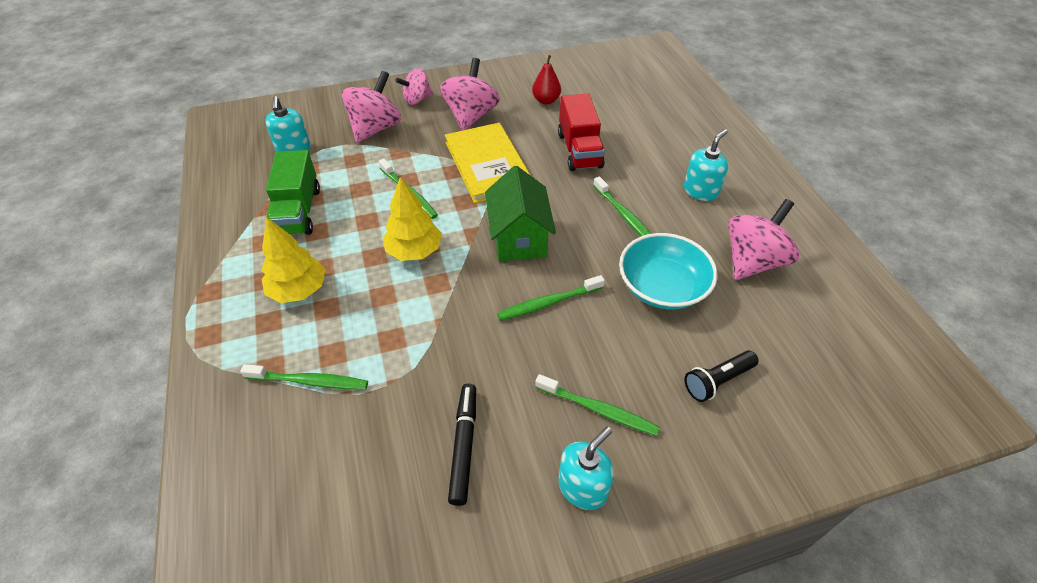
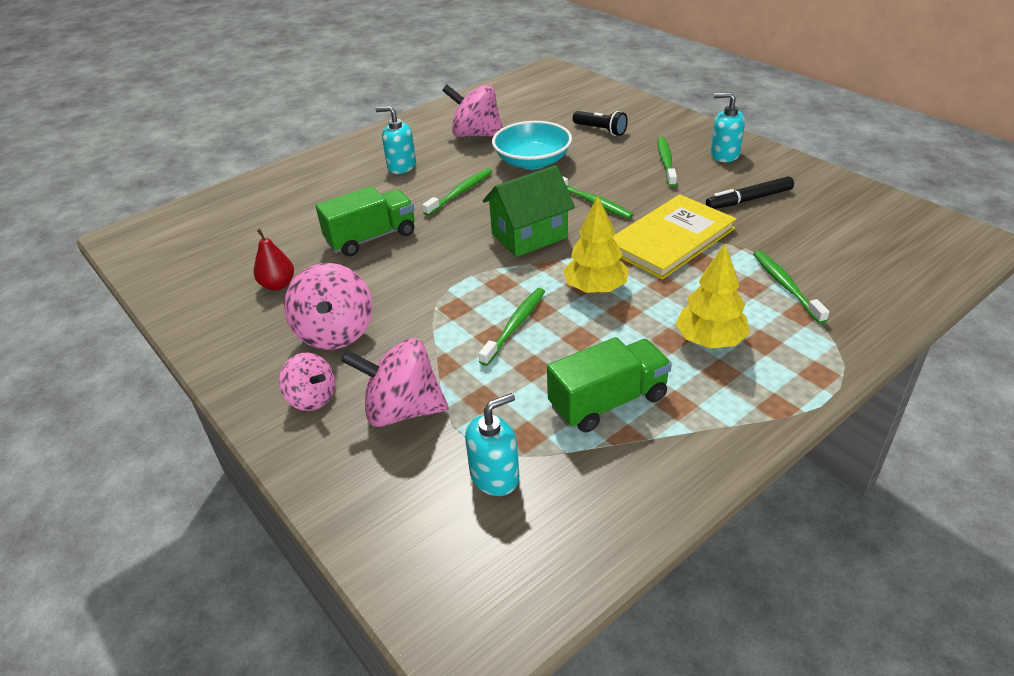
camera: 110 degrees left, 10 degrees down
(471, 116) = (335, 333): pink spinning top -> pink spinning top turned 90 degrees counterclockwise
(488, 165) = (430, 288): yellow book -> yellow book (670, 239)
(579, 150) = (371, 238): red truck -> green truck

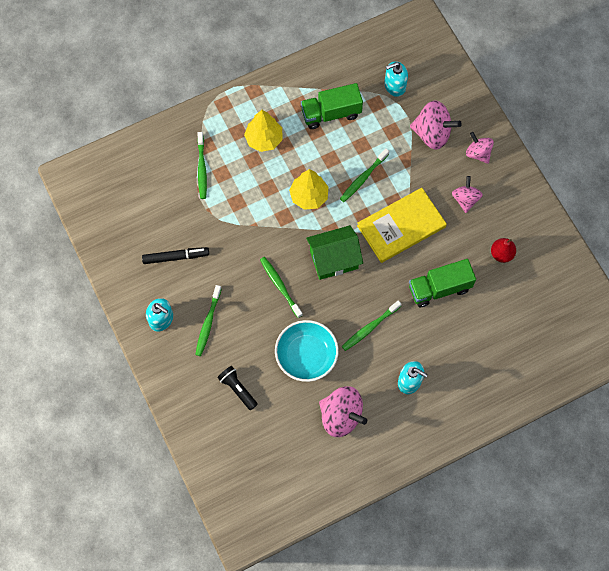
camera: 170 degrees left, 30 degrees up
(335, 333) = (465, 199): pink spinning top -> pink spinning top, size x0.62
(670, 239) = (246, 229): yellow book -> yellow book (401, 226)

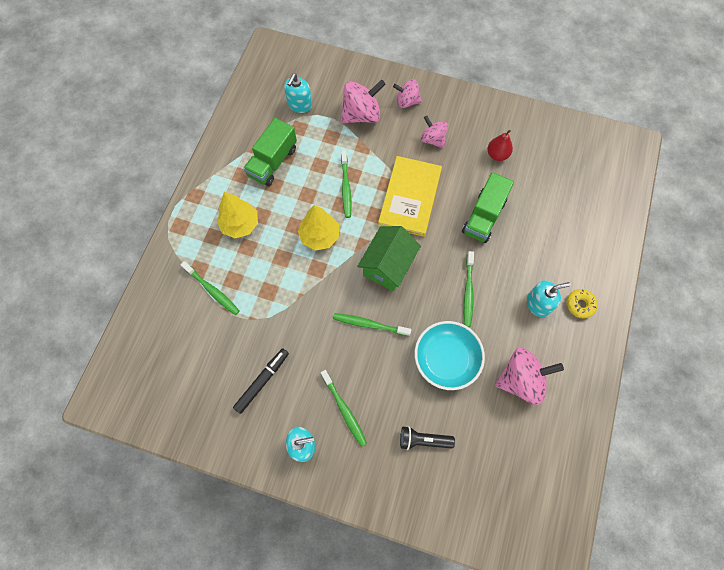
camera: 45 degrees left, 0 degrees up
(438, 410) = (580, 305): none -> yellow donut

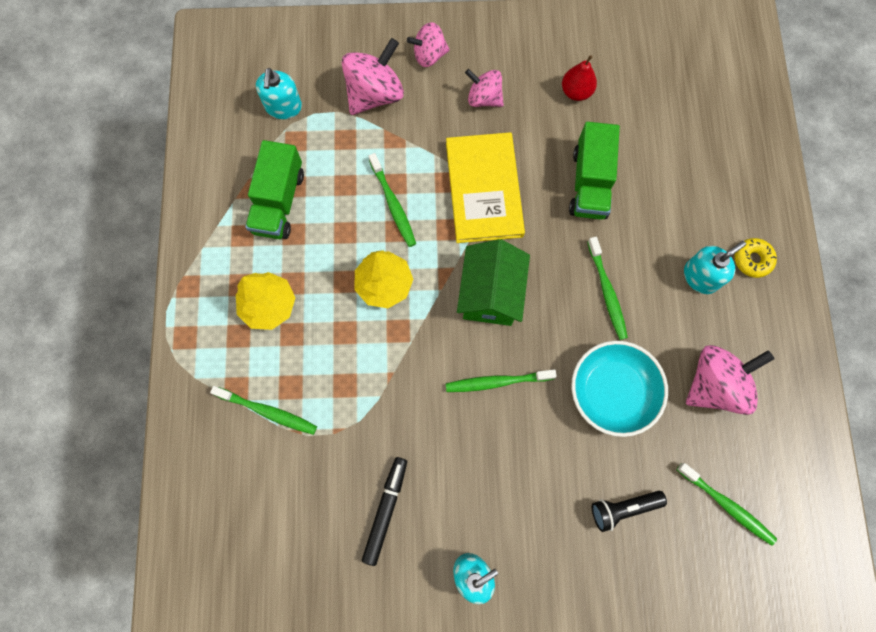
camera: 20 degrees left, 5 degrees up
(344, 409) = (507, 507): green toothbrush -> green toothbrush (726, 505)

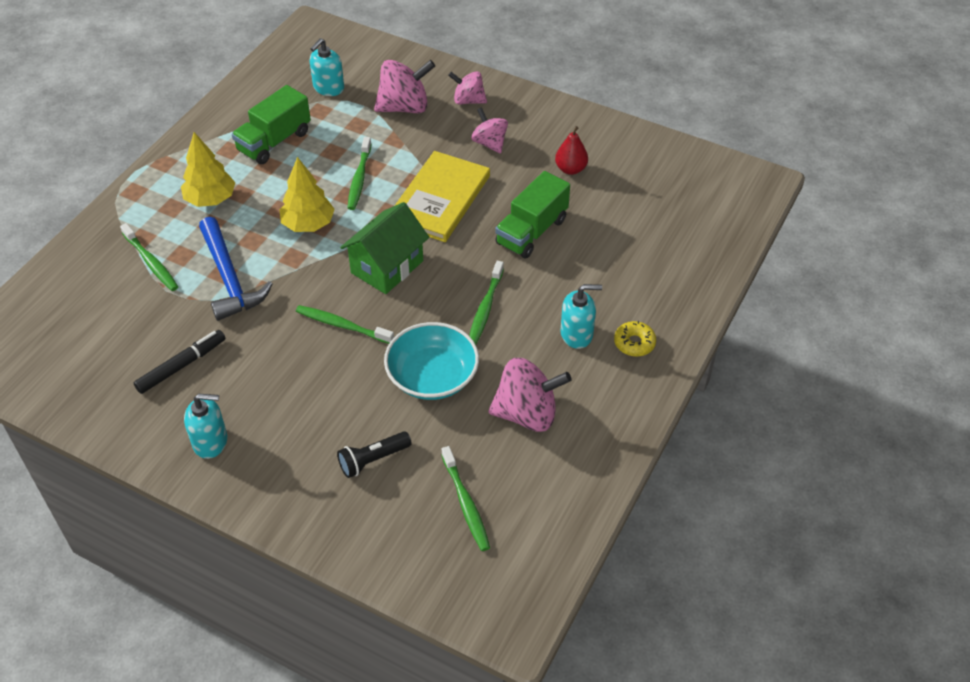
camera: 30 degrees right, 25 degrees down
(356, 387) = (229, 278): none -> blue hammer
(623, 508) = (373, 460): black flashlight -> black flashlight turned 45 degrees counterclockwise

